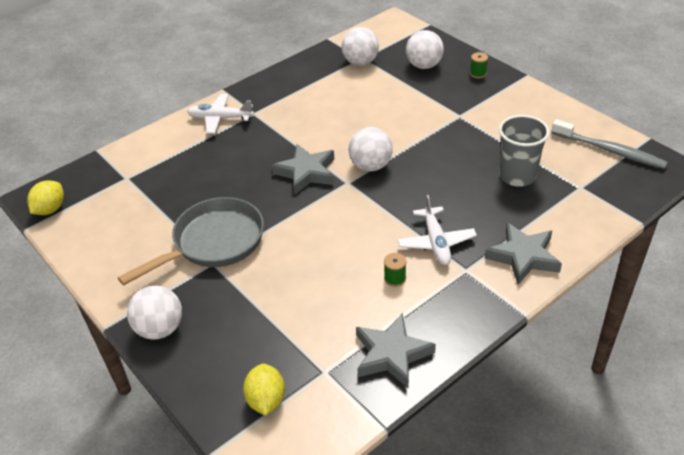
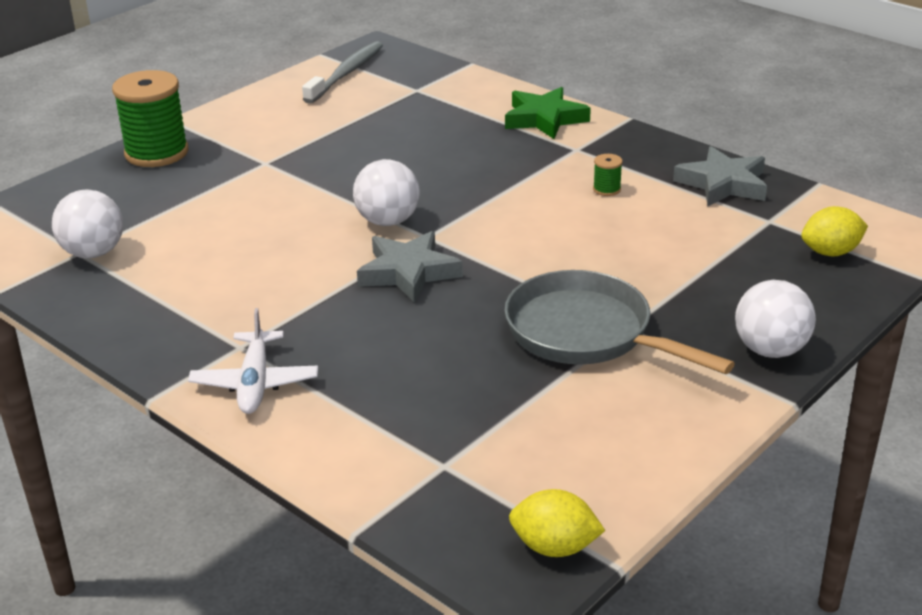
camera: 100 degrees left, 10 degrees down
(424, 65) = (121, 195): white ball -> none
(436, 242) = (535, 167): white plane -> none
(478, 74) = (156, 153): green spool -> green spool, size x2.42
(517, 176) = (400, 123): grey cup -> none
(523, 256) = (544, 119): grey star -> green star

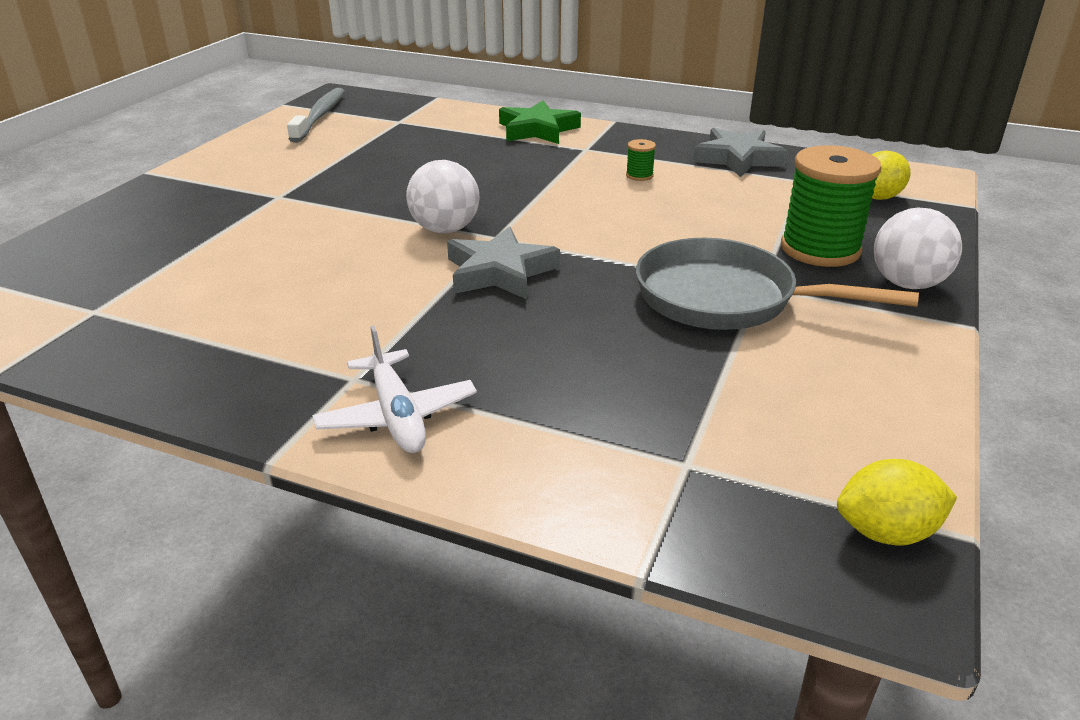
camera: 20 degrees left, 0 degrees up
(93, 253) = (113, 308): white ball -> none
(156, 153) = (147, 202): green spool -> green spool (820, 249)

